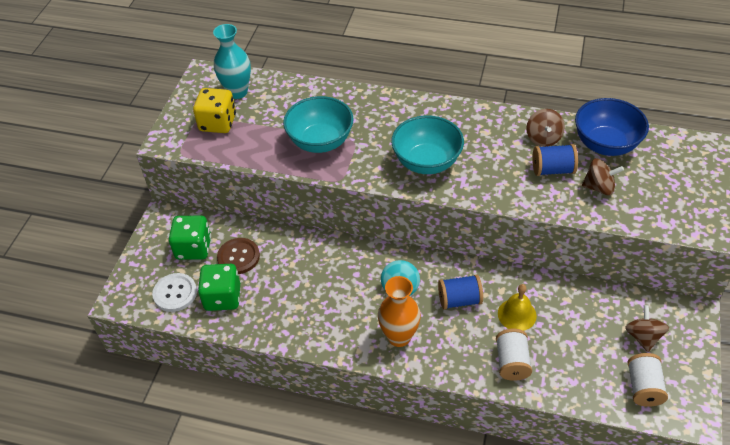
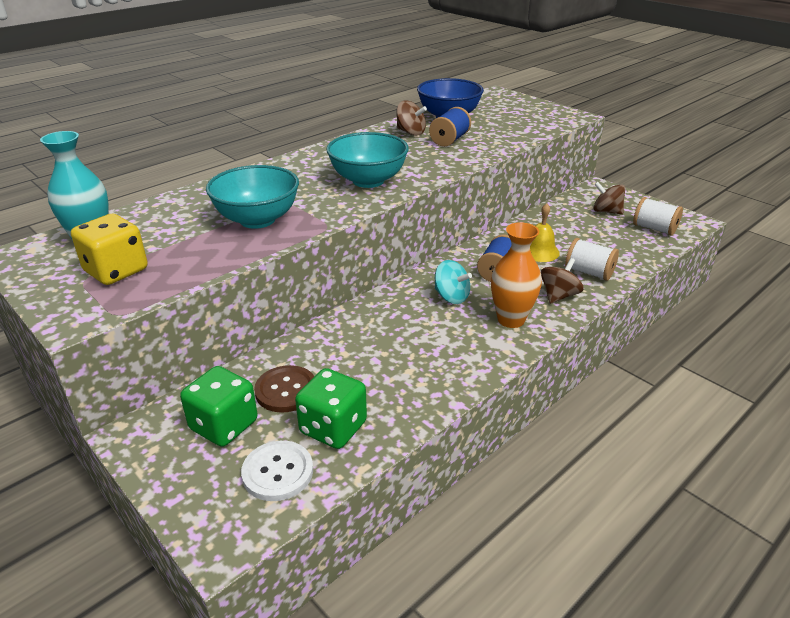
camera: 60 degrees left, 15 degrees down
(599, 187) = (489, 132): brown spinning top -> brown spinning top (559, 296)

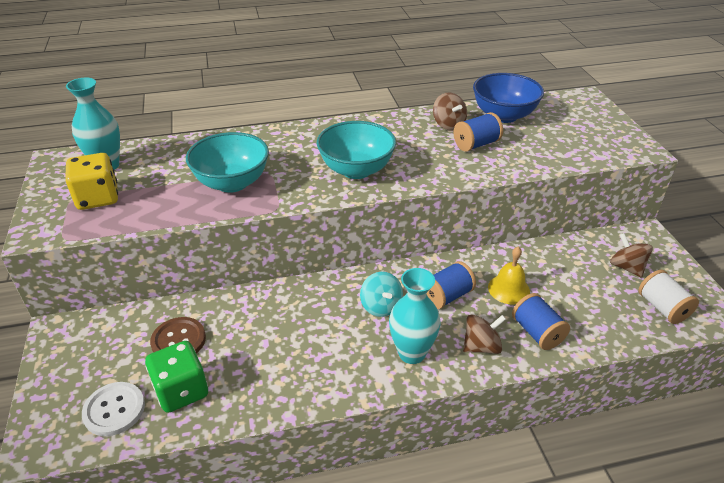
camera: 30 degrees right, 5 degrees up
(224, 425) = (115, 351): green dice -> none
(511, 319) = (412, 353): orange vase -> turquoise vase
(588, 272) = (537, 332): white spool -> blue spool

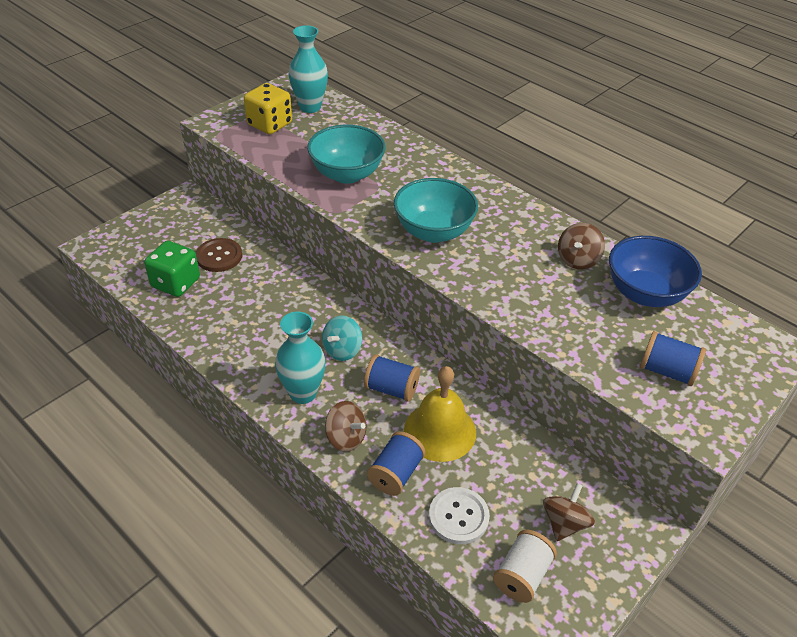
camera: 55 degrees right, 5 degrees up
(114, 410) = (140, 261): white button -> white button (458, 516)
(476, 144) = (562, 292): blue spool -> blue spool (667, 371)
(508, 289) = (440, 431): yellow bell -> yellow bell, size x1.54

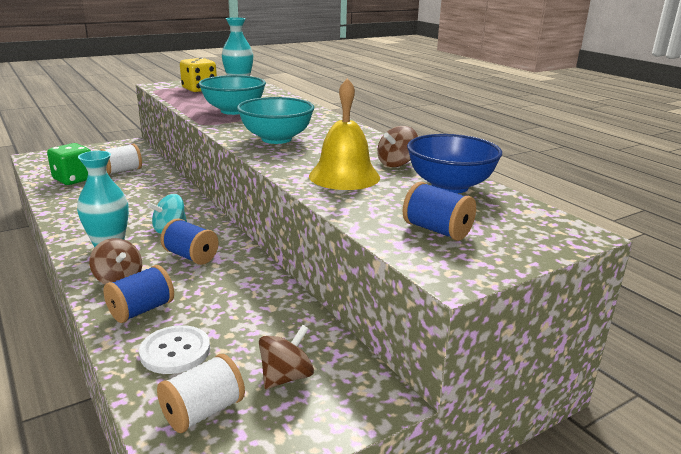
camera: 15 degrees right, 20 degrees down
(219, 256) = (122, 171): brown button -> white spool
(440, 431) = (211, 289): yellow bell -> yellow bell (344, 176)

